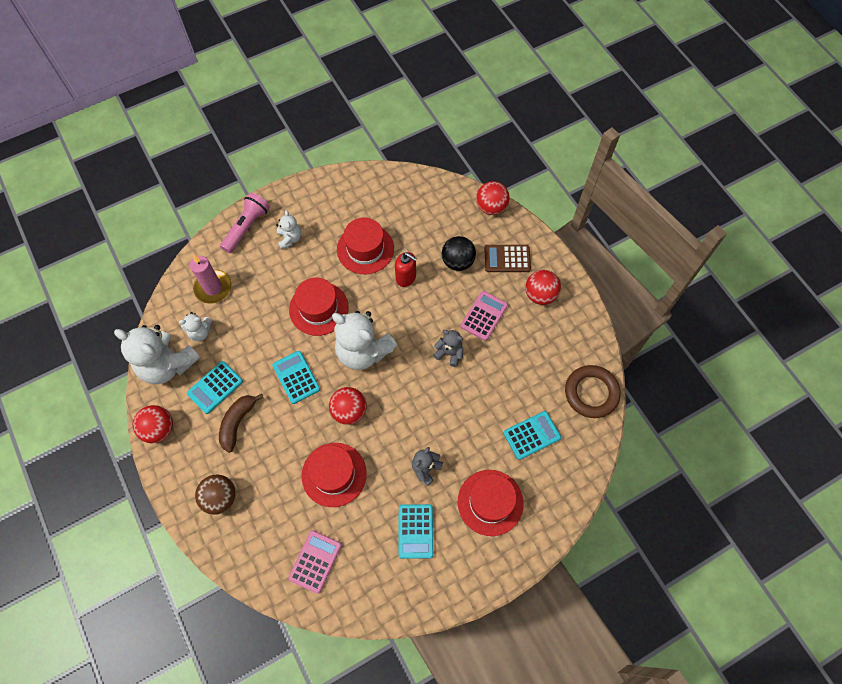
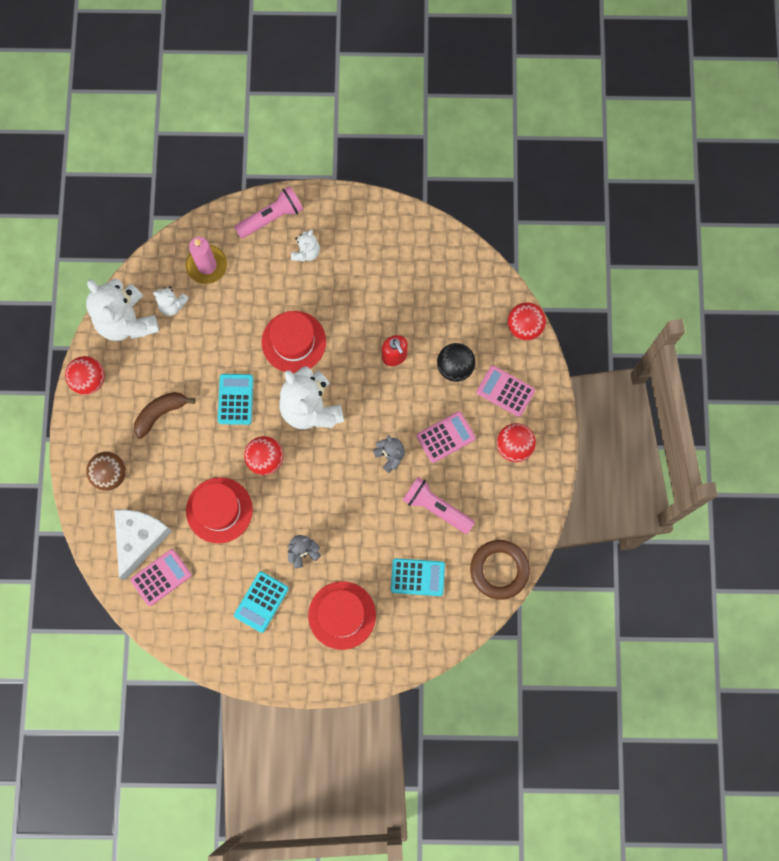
camera: 30 degrees right, 10 degrees up
(215, 387) = (158, 368): turquoise calculator -> none
(277, 539) = (139, 539): none -> white cheese
(365, 249) = (373, 304): red hat -> none
(507, 259) = (505, 391): brown calculator -> pink calculator
(511, 372) = (436, 507): none -> pink flashlight

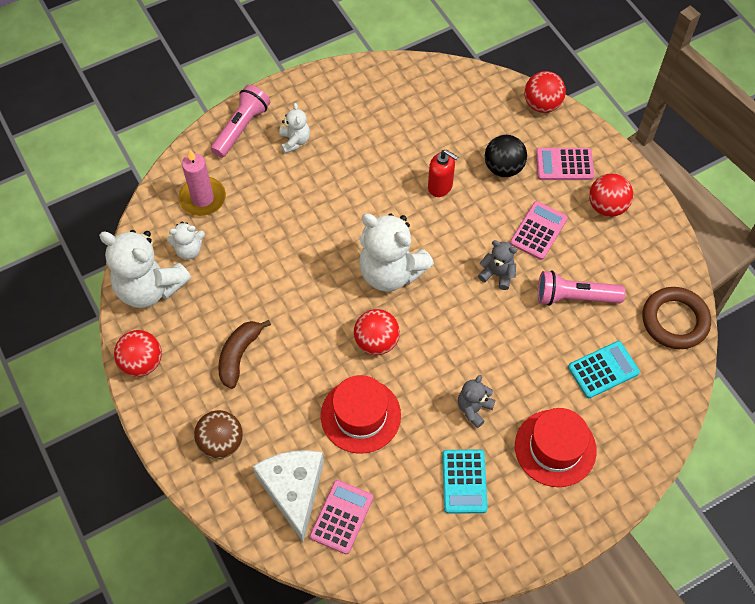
camera: 30 degrees left, 15 degrees down
(235, 399) = (309, 302): turquoise calculator -> none
(293, 342) = (334, 222): red hat -> none

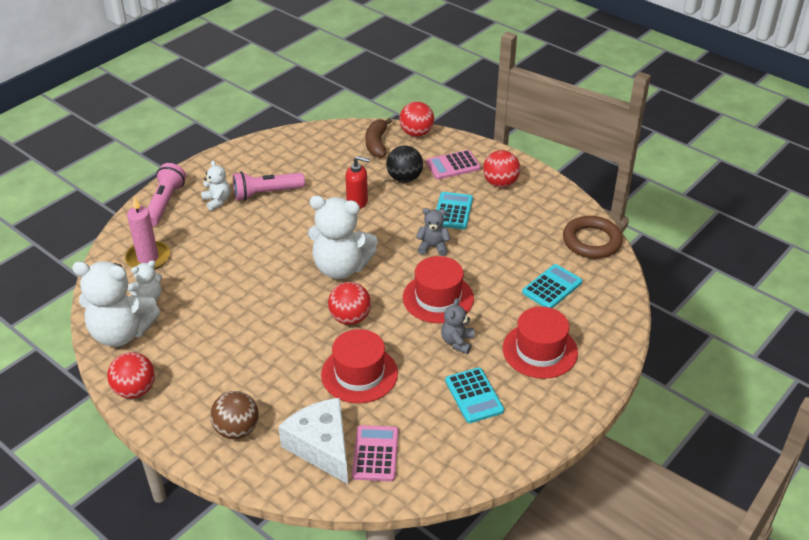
camera: 20 degrees left, 20 degrees down
(239, 355) = (227, 360): brown banana -> brown banana (377, 144)
(476, 345) = (438, 298): none -> red hat
(538, 231) = (453, 211): pink calculator -> turquoise calculator
(574, 297) = (504, 246): pink flashlight -> pink flashlight (266, 193)

